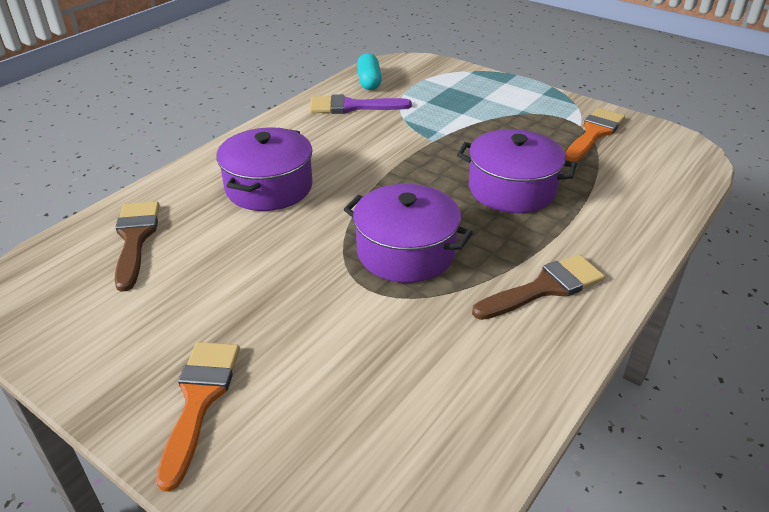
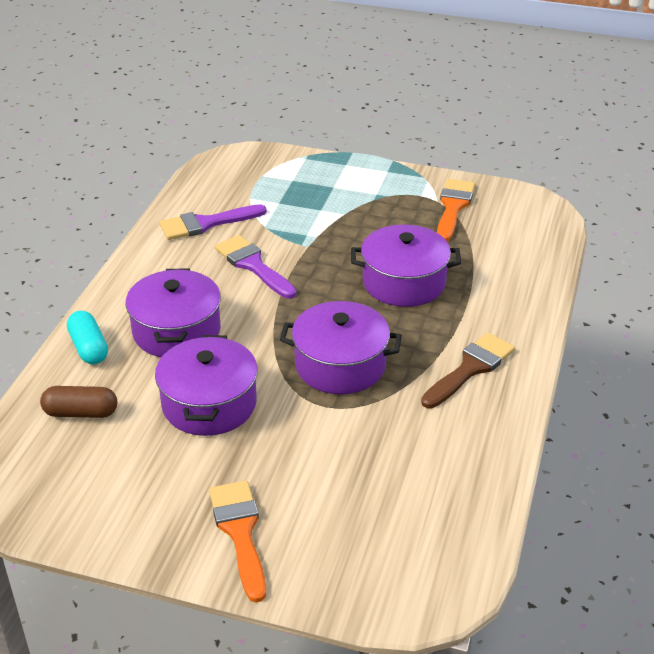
camera: 20 degrees left, 0 degrees up
(135, 239) = (81, 413): brown brush -> brown capsule
(255, 259) = (209, 404): none -> purple pot
(369, 81) = (206, 189): turquoise capsule -> turquoise capsule (89, 348)
(373, 146) = (253, 265): none -> purple brush

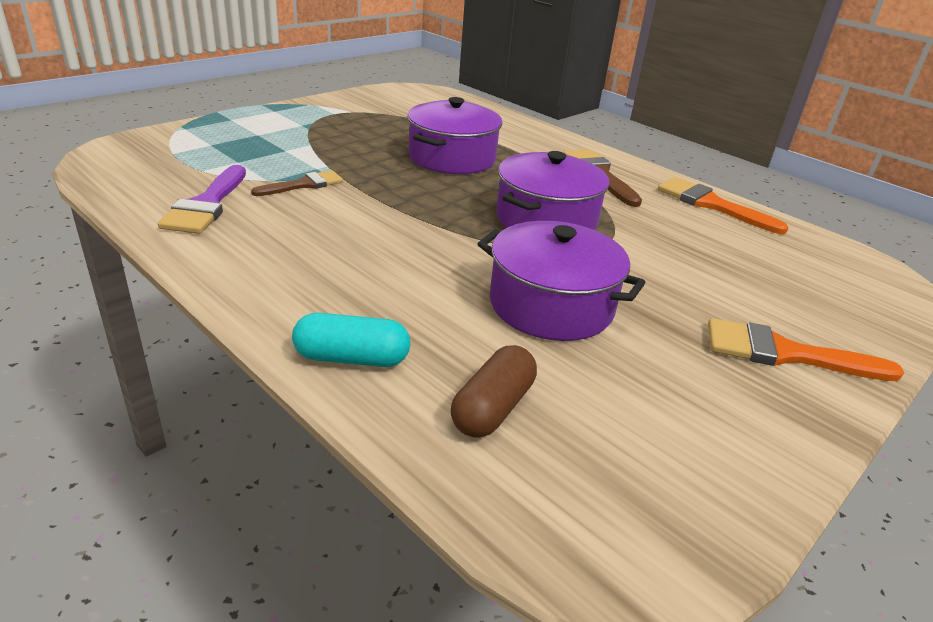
camera: 65 degrees left, 5 degrees down
(176, 331) = (392, 284): purple pot -> none
(253, 265) = (328, 206): purple brush -> none
(274, 242) = (304, 185): none -> brown brush
(453, 207) = (370, 110): orange brush -> orange brush (711, 204)

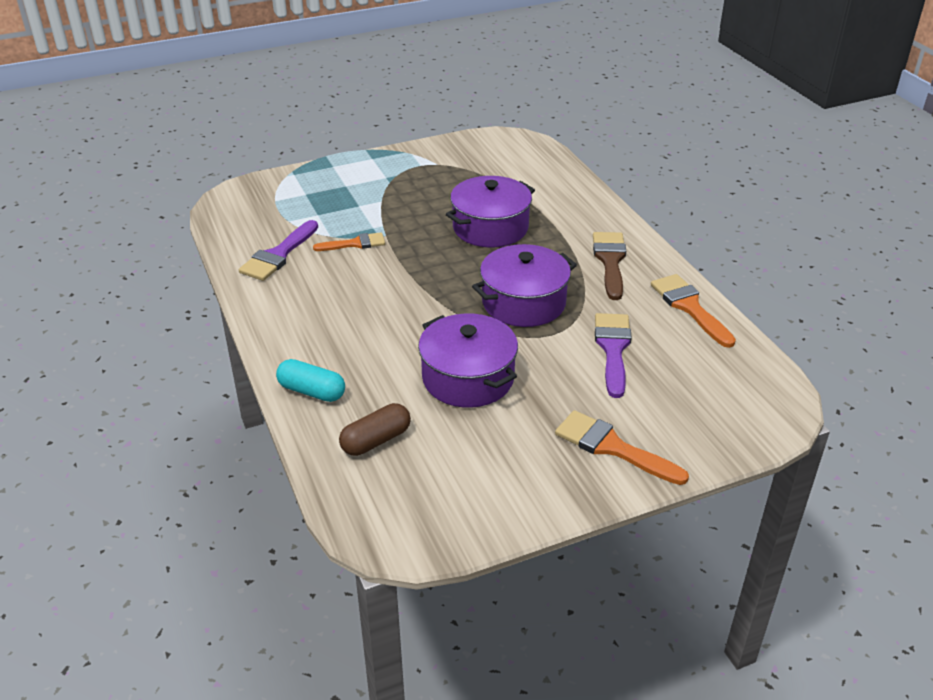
camera: 25 degrees right, 5 degrees up
(304, 185) = (355, 244): brown brush -> orange brush
(680, 251) = (613, 349): none -> purple brush

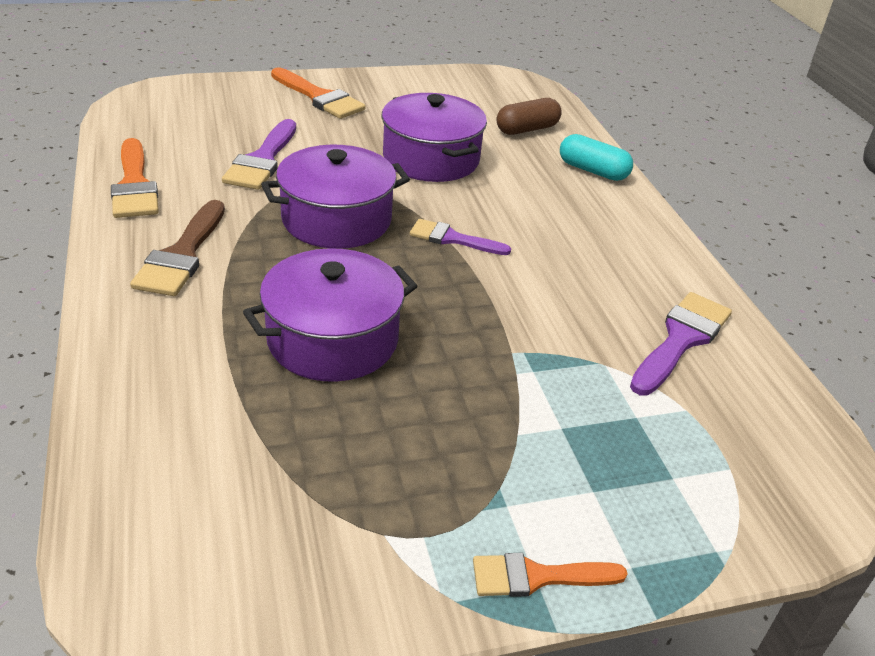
camera: 175 degrees left, 0 degrees up
(355, 244) = (562, 342): orange brush -> orange brush (537, 577)
(433, 300) = (452, 239): none -> purple brush

